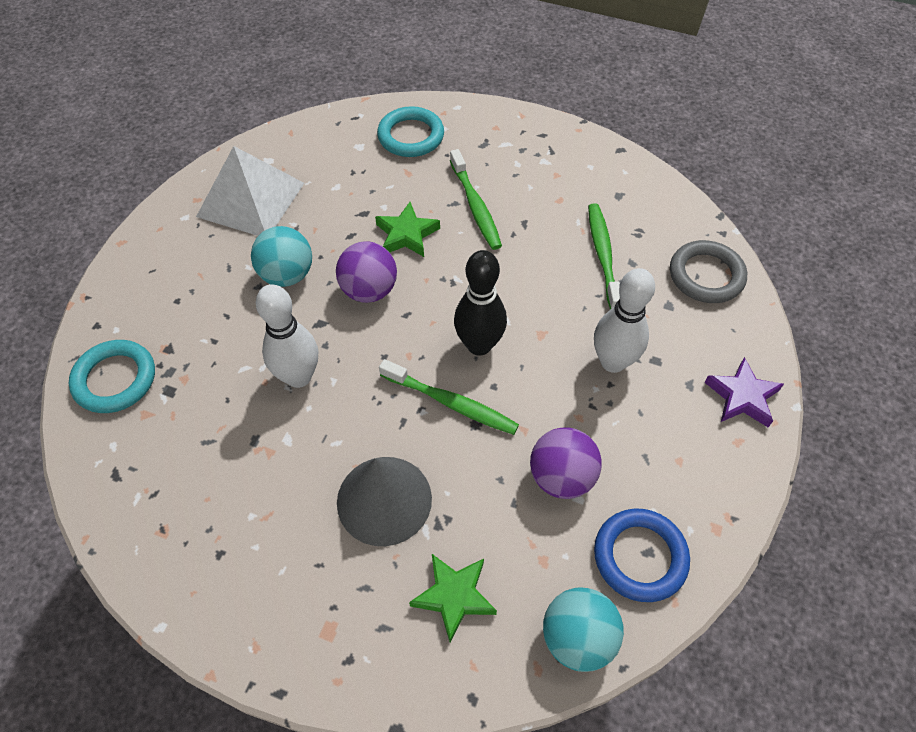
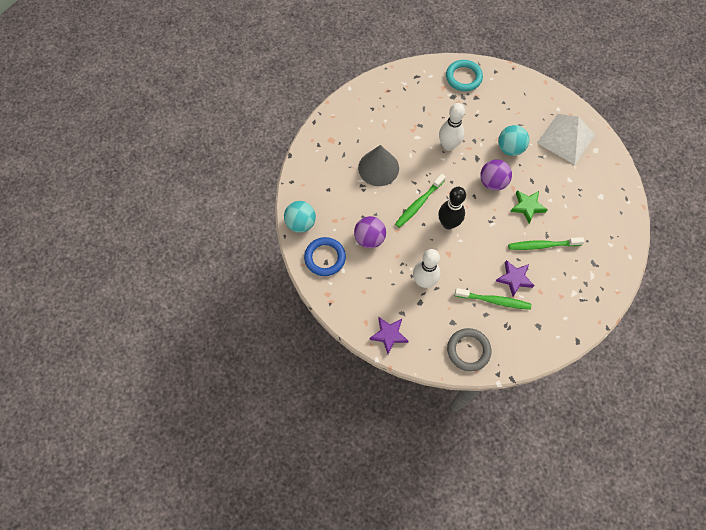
camera: 105 degrees right, 10 degrees up
(411, 136) = (605, 225): turquoise ring -> none
(454, 596) = (330, 184): green star -> none
(551, 234) = (514, 279): none -> purple star

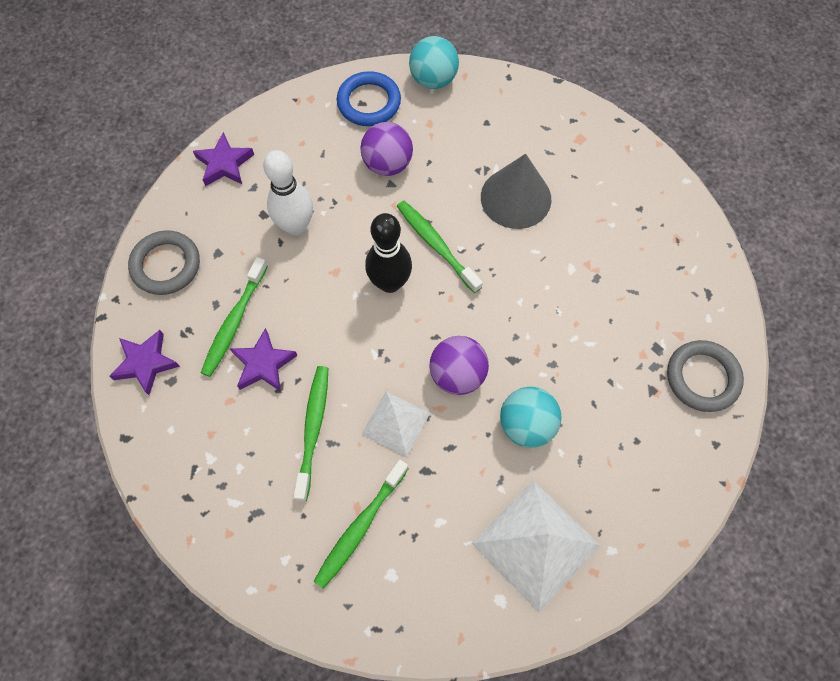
camera: 100 degrees right, 0 degrees up
(448, 145) = (547, 316): white bowling pin -> none
(463, 77) = (702, 378): turquoise ring -> grey ring
(527, 206) = (396, 423): green star -> white pyramid
(532, 343) = (146, 363): none -> purple star
(584, 213) = (360, 527): none -> green toothbrush

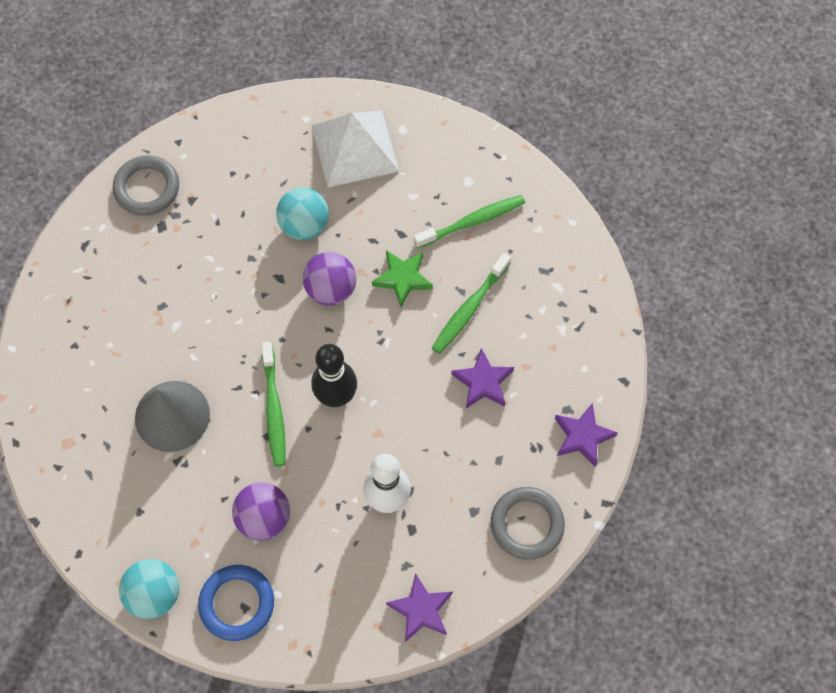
camera: 150 degrees left, 0 degrees up
(234, 322) = (490, 433): green toothbrush -> none
(396, 423) = (402, 278): white pyramid -> green star

